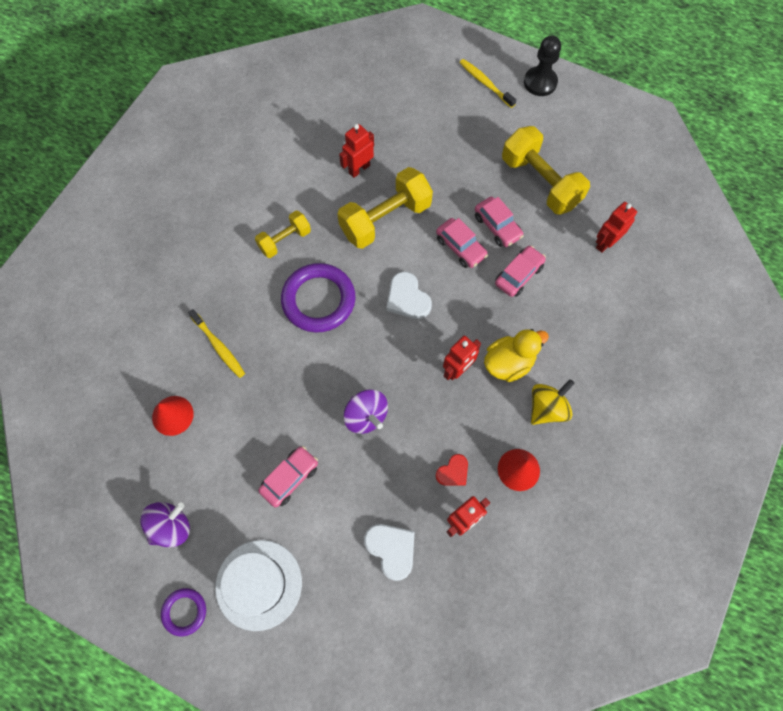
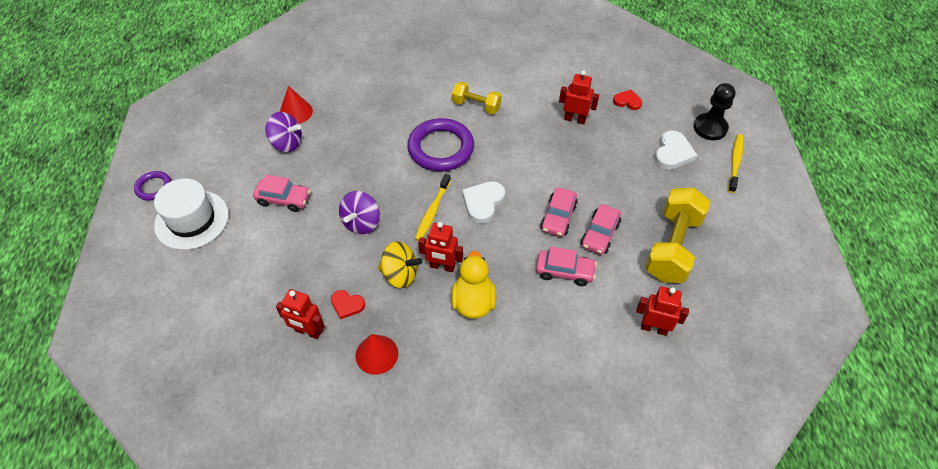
camera: 60 degrees right, 15 degrees down
(171, 527) = (213, 151): purple spinning top -> purple spinning top (287, 143)
(218, 346) = (364, 110): yellow toothbrush -> yellow toothbrush (432, 211)
(366, 115) = (627, 101): none -> red heart
(385, 219) = (543, 156): yellow dumbbell -> none
(391, 549) = (257, 291): white heart -> white heart (673, 153)
(508, 363) = (473, 302): yellow duck -> yellow duck turned 120 degrees counterclockwise
(540, 82) = (777, 201): black pawn -> black pawn (710, 128)
(547, 408) = (449, 352): yellow spinning top -> yellow spinning top (400, 274)

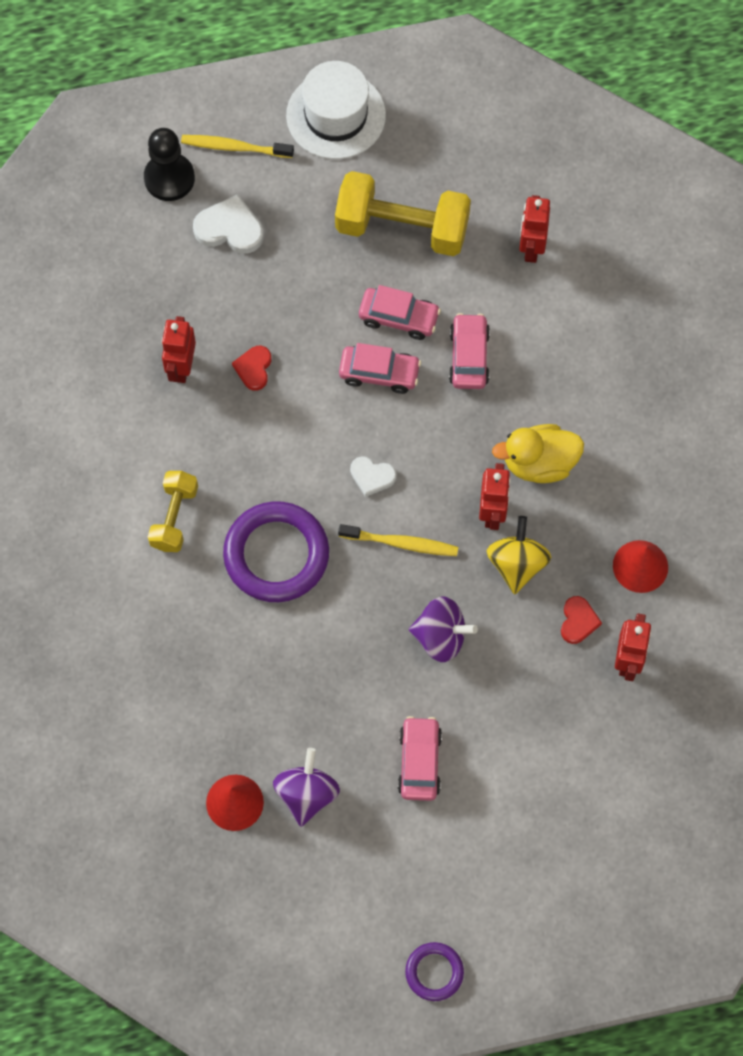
camera: 100 degrees left, 15 degrees up
(192, 220) = (483, 886): white hat -> white hat (336, 115)
(483, 203) = (372, 476): white heart -> white heart, size x0.64
(627, 101) = (129, 294): red heart -> red heart (254, 368)

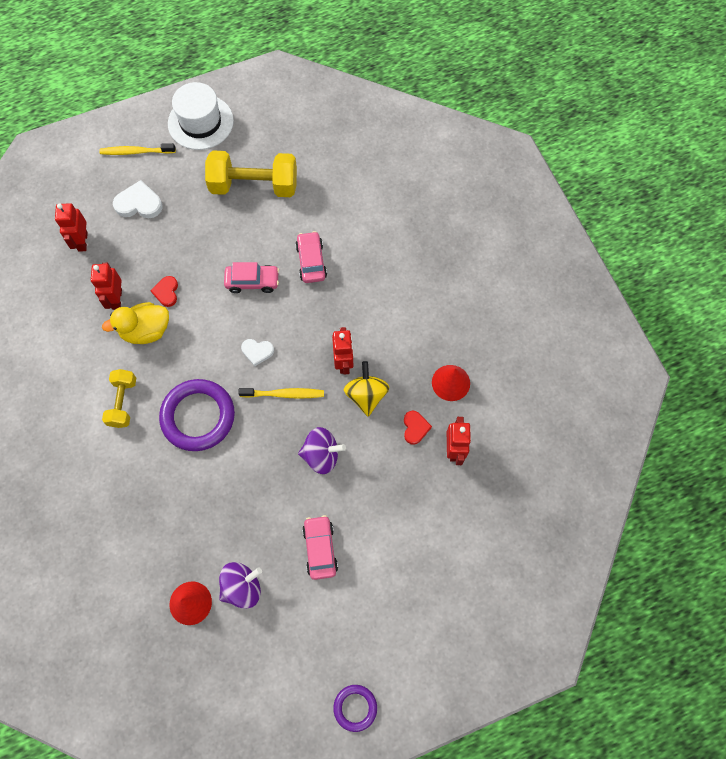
camera: 10 degrees left, 0 degrees up
(169, 178) = (95, 177): black pawn -> none
(306, 794) = (242, 587): purple spinning top -> purple spinning top turned 60 degrees clockwise
(399, 318) = (260, 243): pink car -> none
(531, 247) = (341, 185): red robot -> red robot (82, 241)
(539, 463) = (370, 324): yellow duck -> yellow duck (146, 331)

